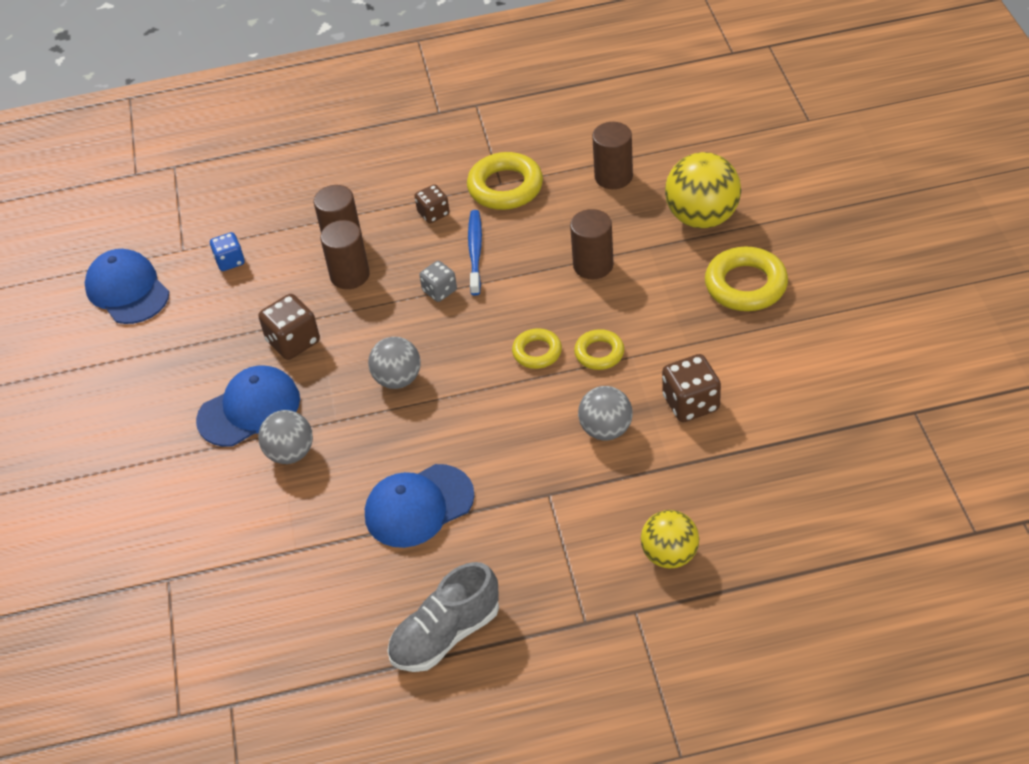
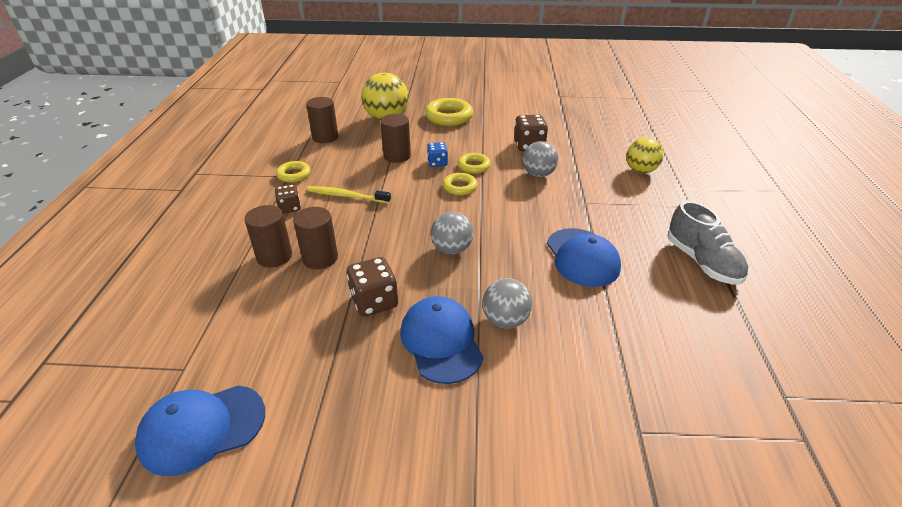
camera: 80 degrees left, 10 degrees down
(230, 261) = (235, 332): blue dice -> blue dice (437, 163)
(439, 291) = (373, 217): grey dice -> none
(475, 252) = (346, 196): blue toothbrush -> yellow toothbrush
(505, 187) = (294, 175): yellow ring -> yellow ring, size x0.59

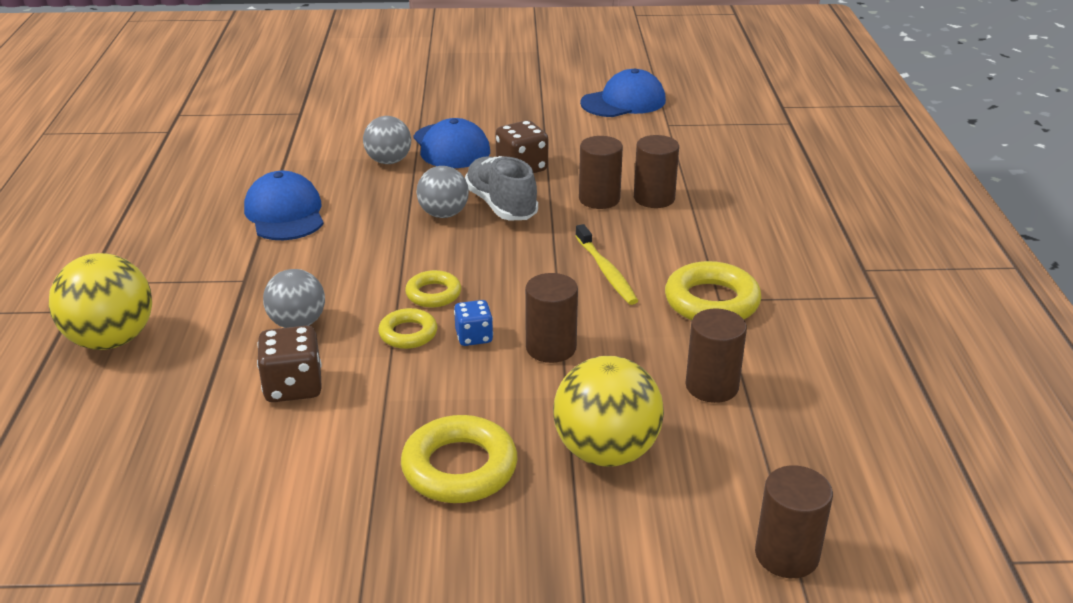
camera: 175 degrees right, 5 degrees down
(289, 208) = (678, 251): brown dice -> none
(294, 175) = (711, 302): yellow ring -> yellow ring, size x1.69
(336, 93) = (786, 555): none -> brown cylinder
(346, 196) = (606, 271): yellow toothbrush -> yellow toothbrush turned 60 degrees clockwise
(640, 170) = (111, 340): yellow ball -> yellow ball, size x1.55
(702, 262) = (142, 215): grey shoe -> grey shoe (501, 205)

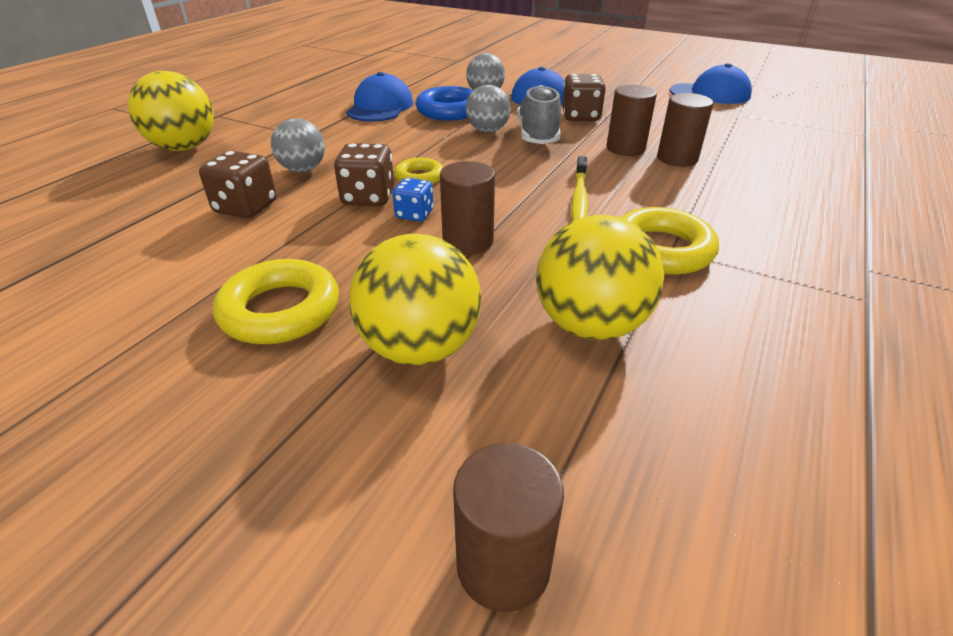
camera: 30 degrees right, 5 degrees up
(373, 197) = (449, 111): none -> blue ring
(408, 334) = (368, 197): yellow ring -> brown dice
(711, 386) = (590, 325): brown cylinder -> yellow ball

